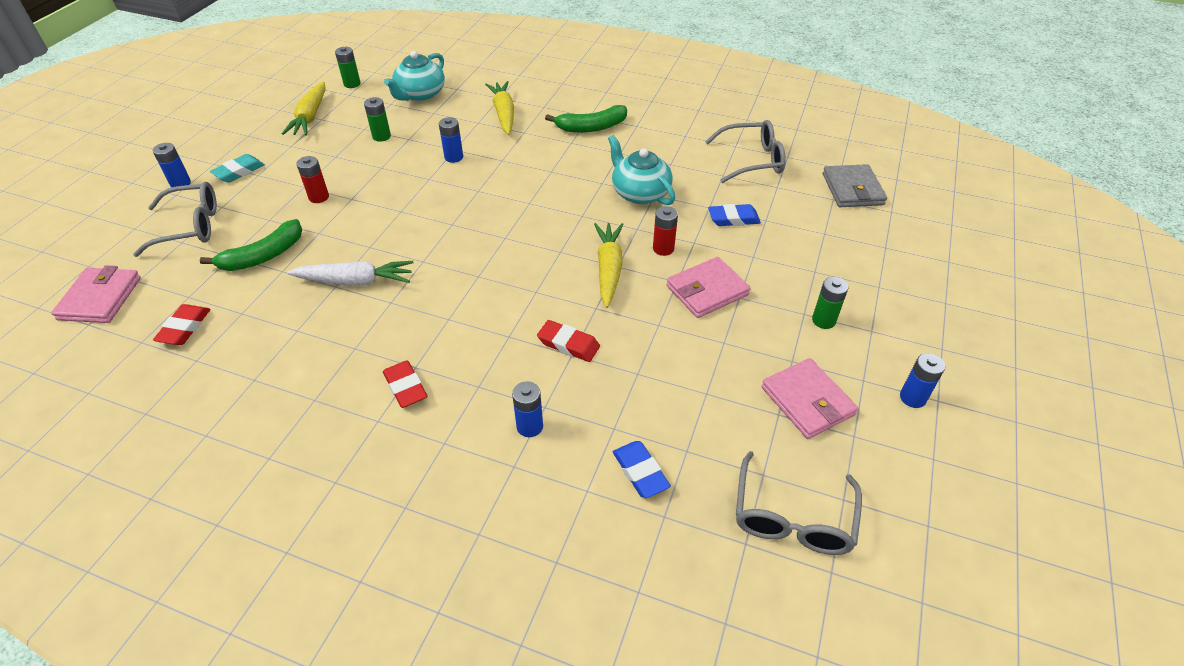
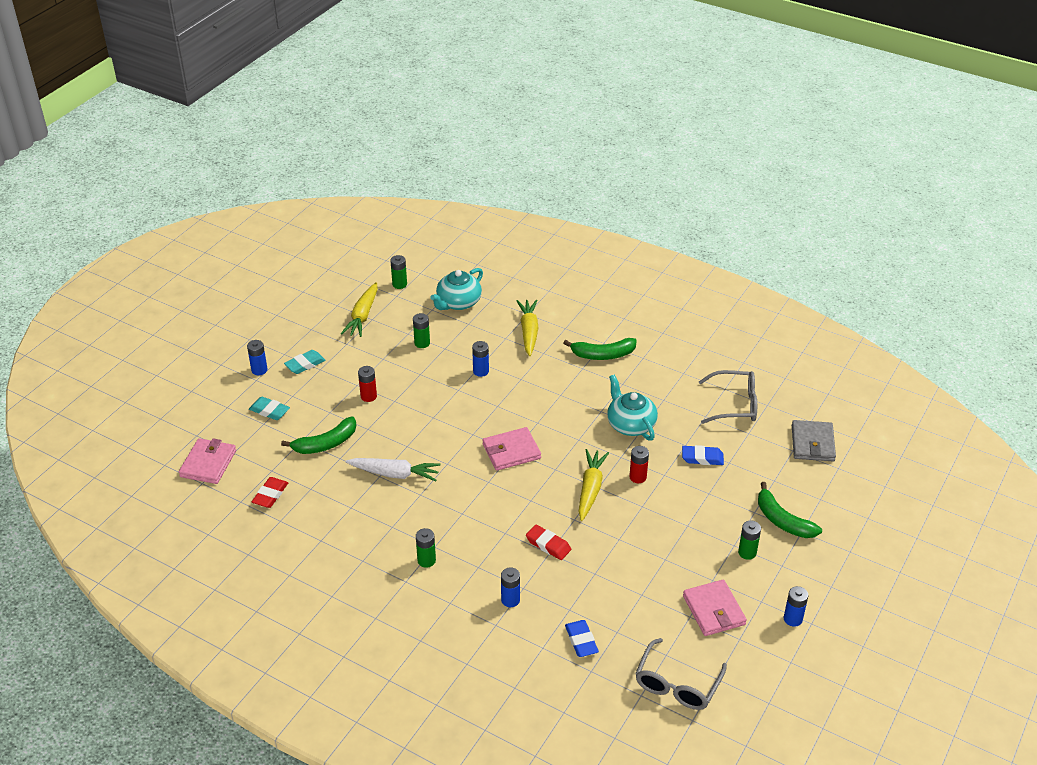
camera: 10 degrees right, 5 degrees down
(190, 227) = (269, 411): grey glasses -> turquoise eraser
(405, 387) = (426, 560): red eraser -> green battery
(707, 290) = (663, 516): pink wallet -> pink wallet (511, 451)
(851, 277) = (782, 520): none -> green banana

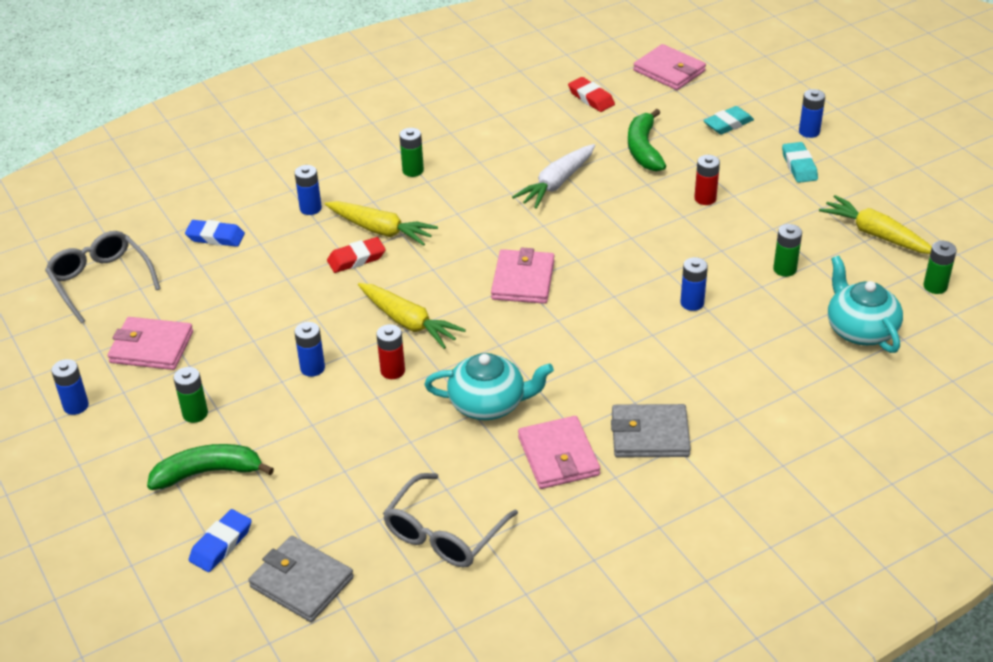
camera: 120 degrees right, 0 degrees up
(528, 332) = (750, 377): yellow carrot -> yellow carrot (380, 230)
(603, 355) = (650, 435): green banana -> grey wallet
(646, 383) = (558, 456): none -> pink wallet
(665, 516) = (312, 368): none -> blue battery
(702, 458) = (373, 447): blue eraser -> blue eraser (221, 544)

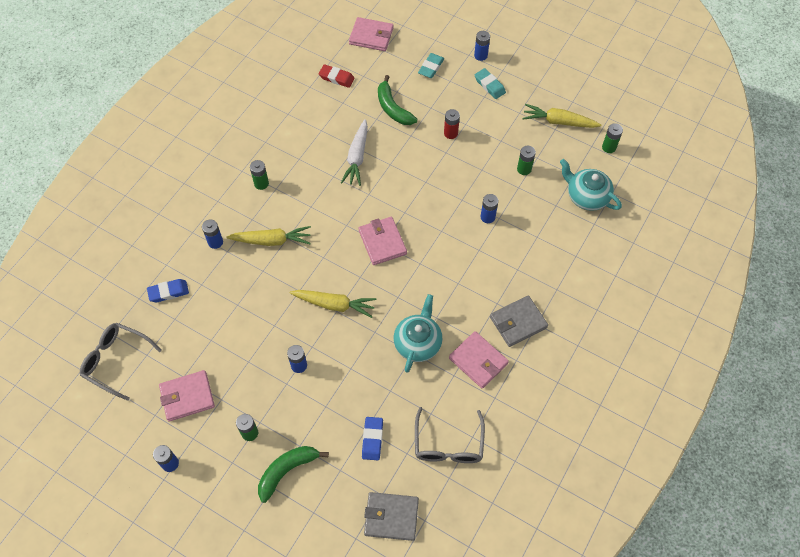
camera: 30 degrees left, 20 degrees up
(221, 544) = (328, 516): blue eraser -> blue eraser (372, 439)
(356, 259) = (271, 270): red eraser -> none
(392, 371) = (348, 345): red battery -> none
(488, 403) = (418, 342): turquoise teapot -> turquoise teapot turned 45 degrees counterclockwise

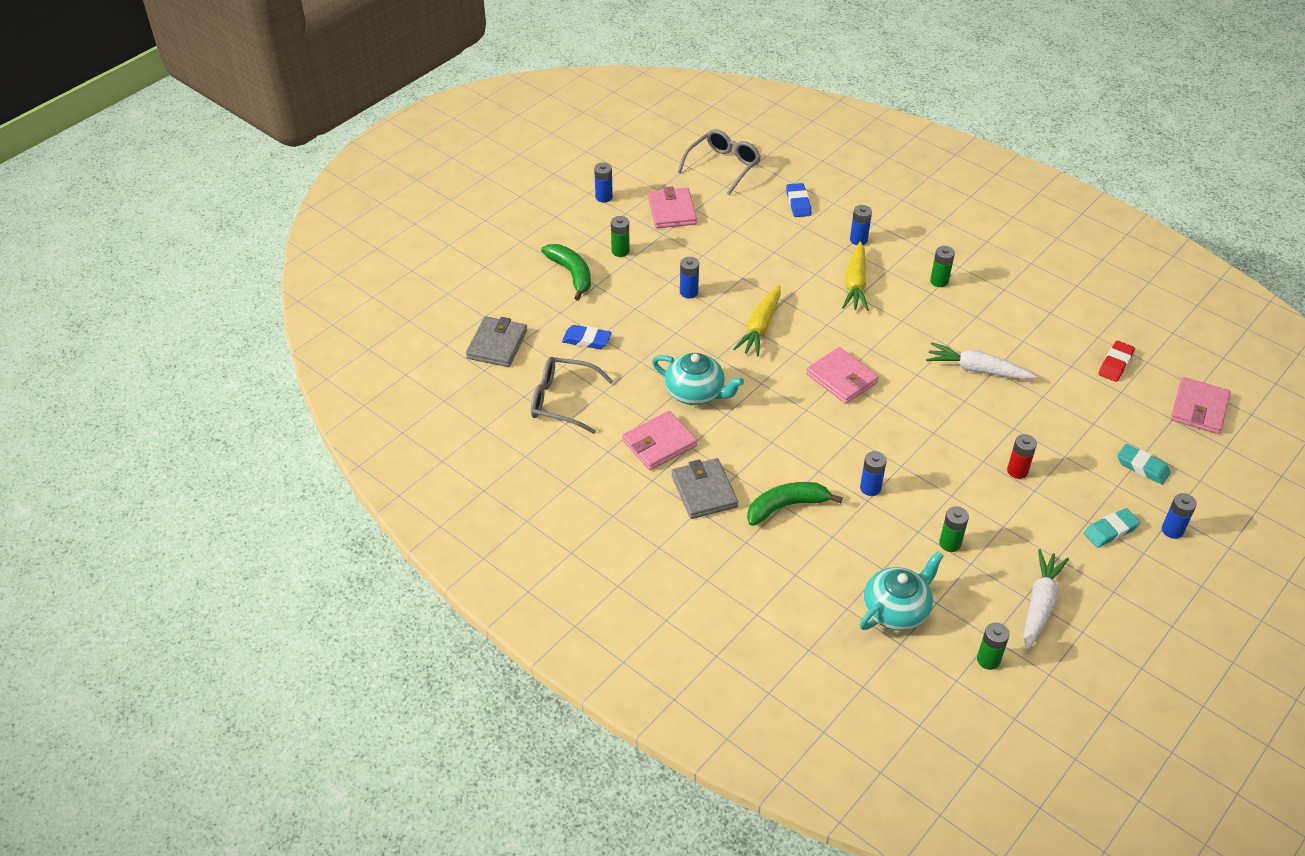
camera: 100 degrees right, 15 degrees down
(382, 242) = (842, 378): pink wallet -> pink wallet turned 60 degrees clockwise
(393, 108) = (1063, 415): green banana -> green banana (786, 506)
(559, 122) = (1040, 604): yellow carrot -> white carrot

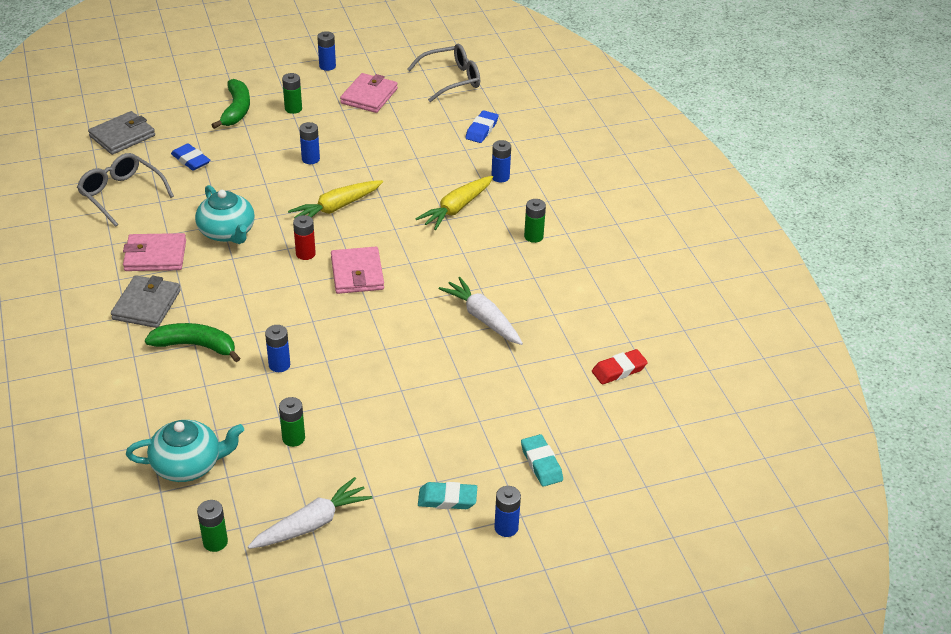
camera: 30 degrees right, 5 degrees down
(1017, 471) = (421, 412): red battery -> red battery (305, 254)
(1199, 408) = (657, 442): pink wallet -> none

